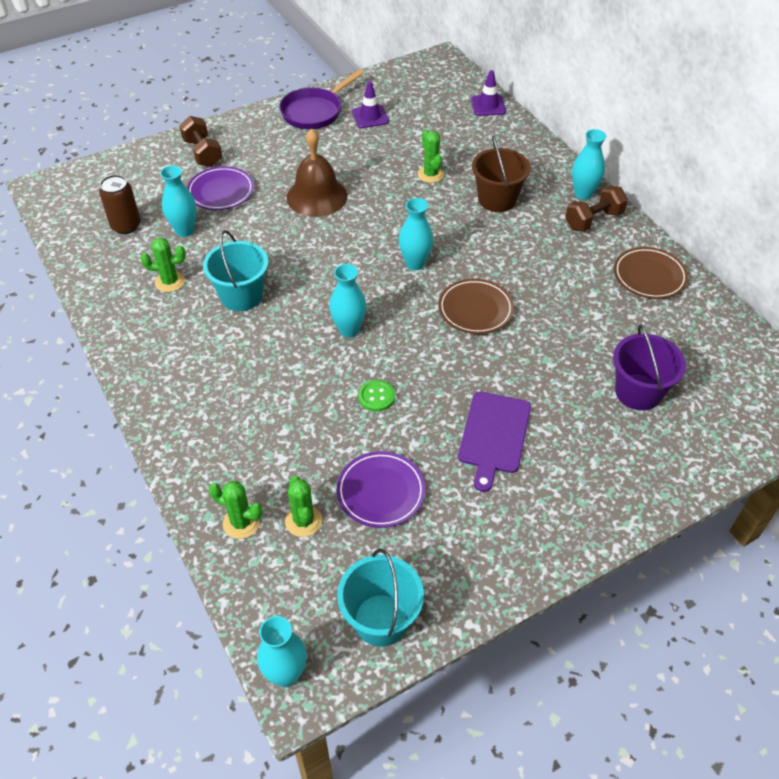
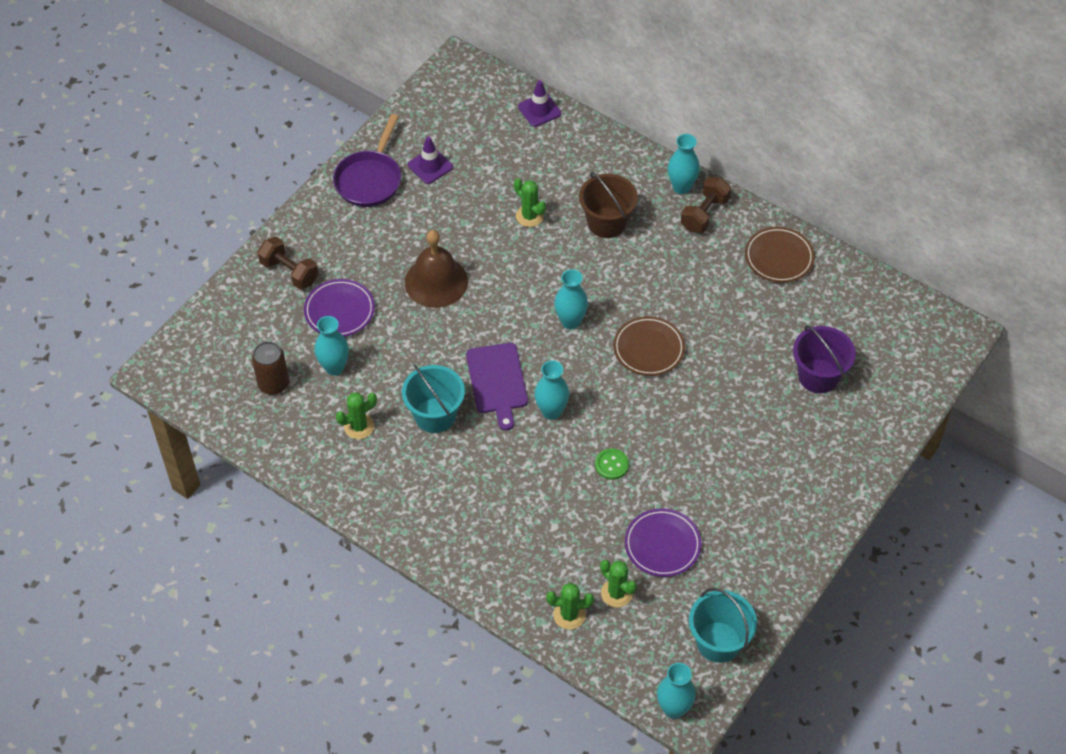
camera: 25 degrees left, 5 degrees up
(494, 435) = (724, 461): purple cutting board -> purple cutting board (497, 381)

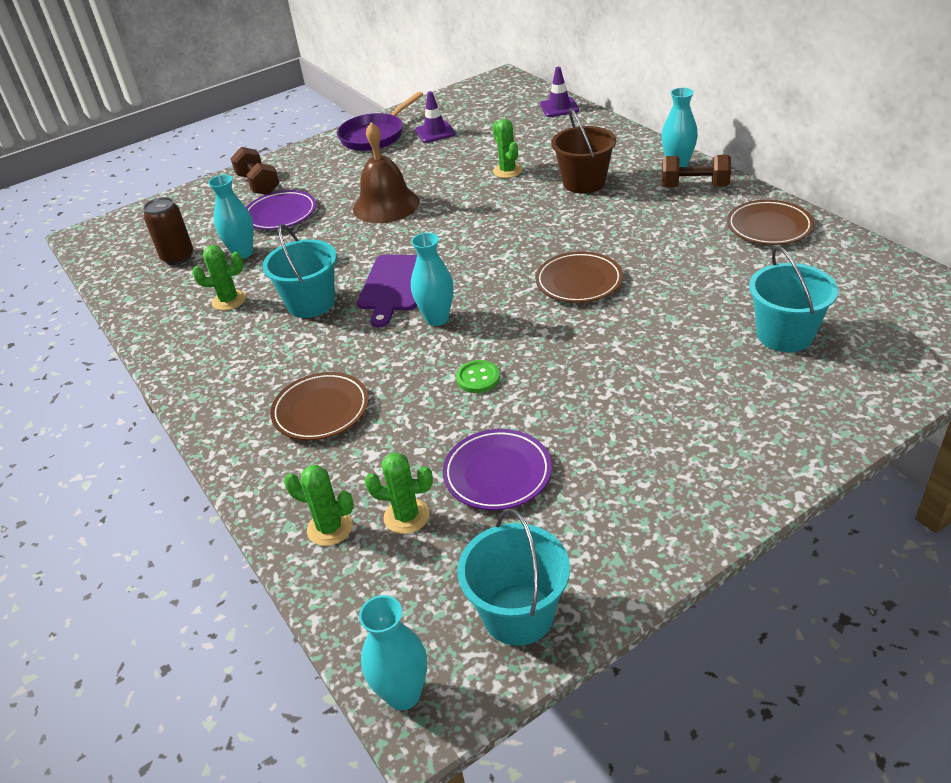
camera: 25 degrees right, 15 degrees down
(507, 521) = (321, 410): none -> brown plate
(570, 321) = (503, 249): turquoise vase -> none
(616, 593) = (406, 516): green cactus -> green cactus turned 60 degrees counterclockwise
(704, 214) = (694, 186): brown dumbbell -> brown dumbbell turned 45 degrees clockwise
(818, 376) = (785, 335): purple bucket -> turquoise bucket

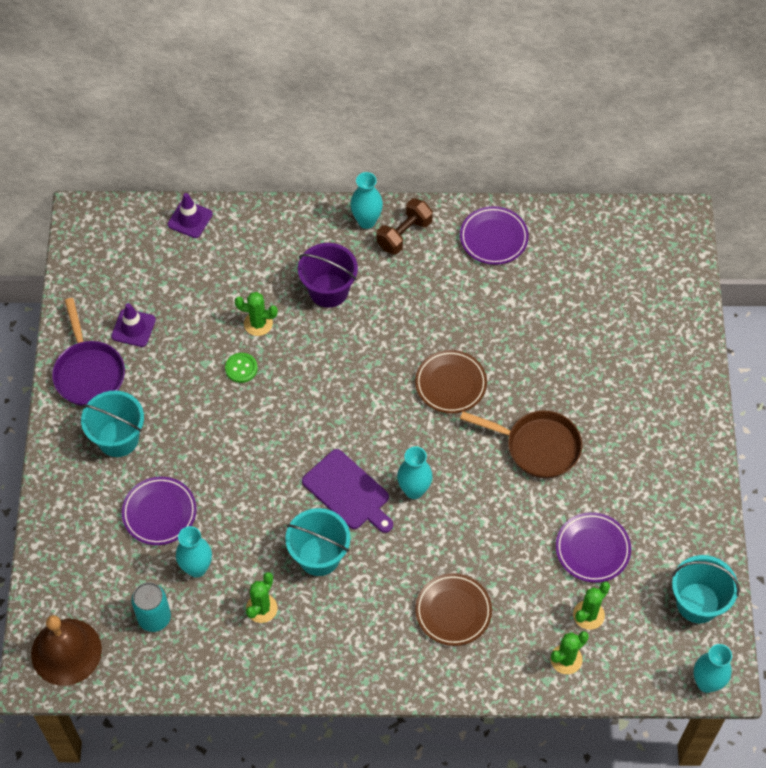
camera: 60 degrees left, 20 degrees up
(178, 257) = (154, 618): brown can -> turquoise can
(258, 184) = (84, 504): brown dumbbell -> none
(386, 205) = (224, 433): brown bell -> brown bell (66, 651)
(478, 378) = (499, 506): green button -> green button (241, 368)
(579, 367) = (538, 447): none -> brown pan
(584, 182) = (328, 290): brown bucket -> purple bucket
(769, 227) = (493, 238): brown plate -> purple plate
(785, 335) = (602, 324): turquoise bucket -> turquoise bucket (118, 438)

